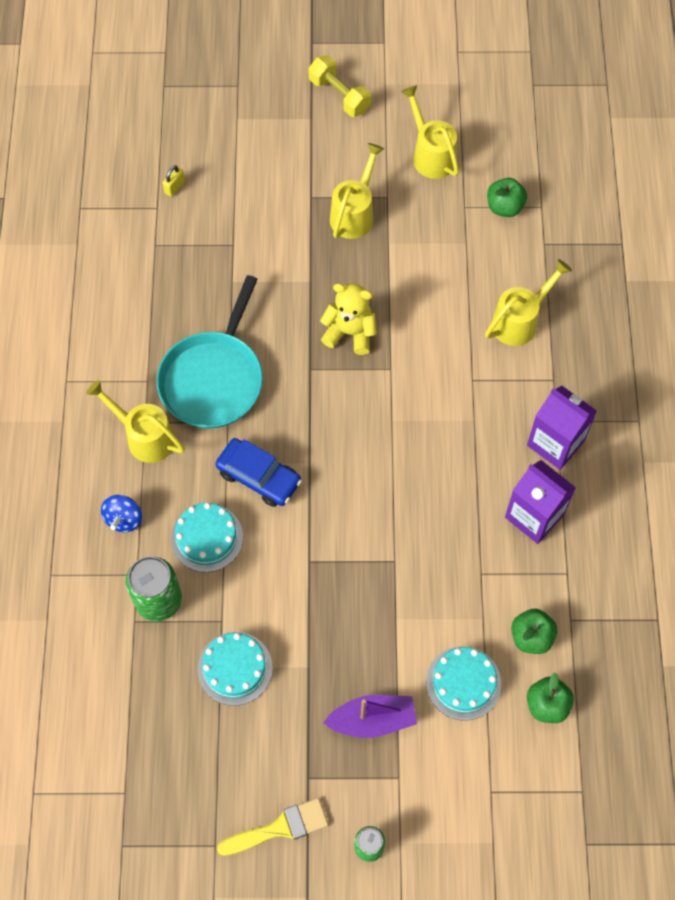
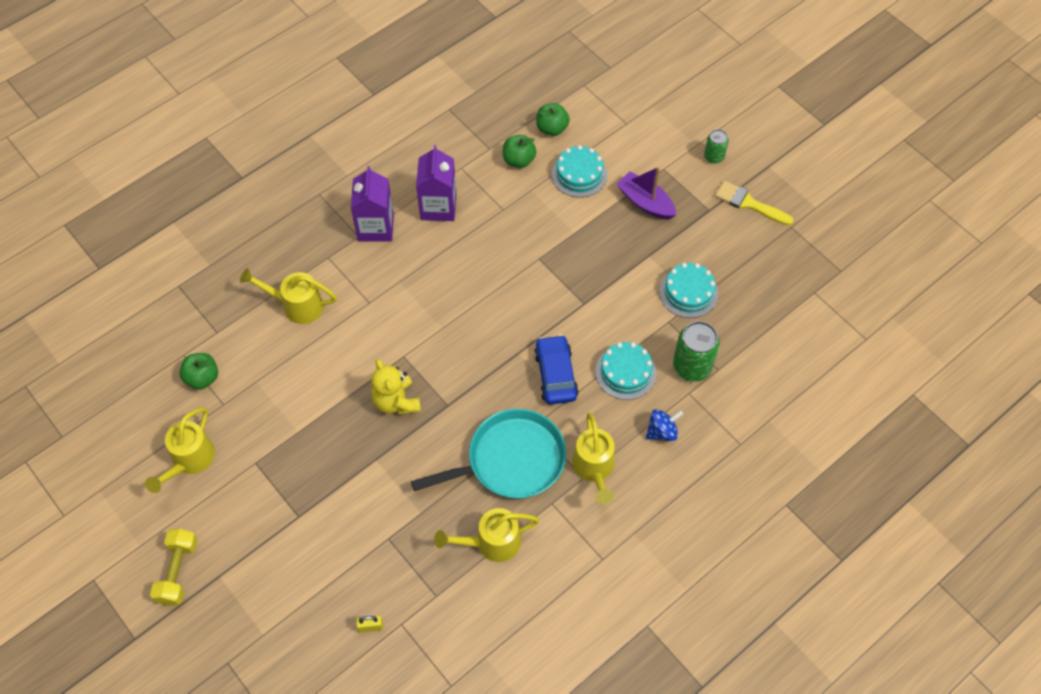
camera: 130 degrees left, 5 degrees down
(354, 213) = (289, 474): yellow watering can -> yellow watering can (491, 542)

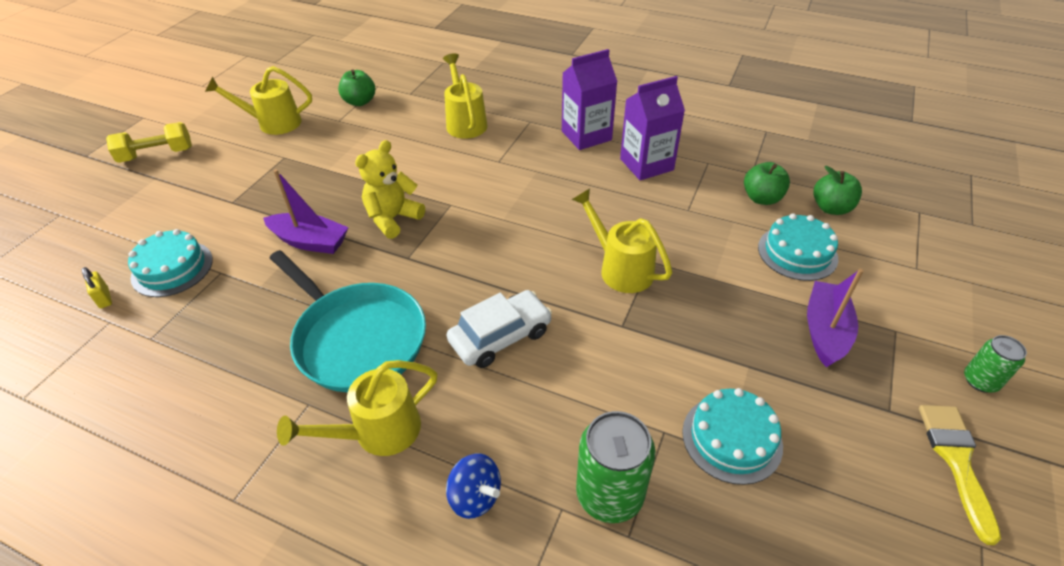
camera: 65 degrees right, 15 degrees down
(389, 467) = (310, 241): none -> purple boat
(491, 542) = (233, 363): yellow watering can -> yellow watering can (620, 268)
(555, 375) = (500, 336): blue car -> white car
(625, 372) = (548, 410): turquoise cake -> turquoise cake (172, 268)

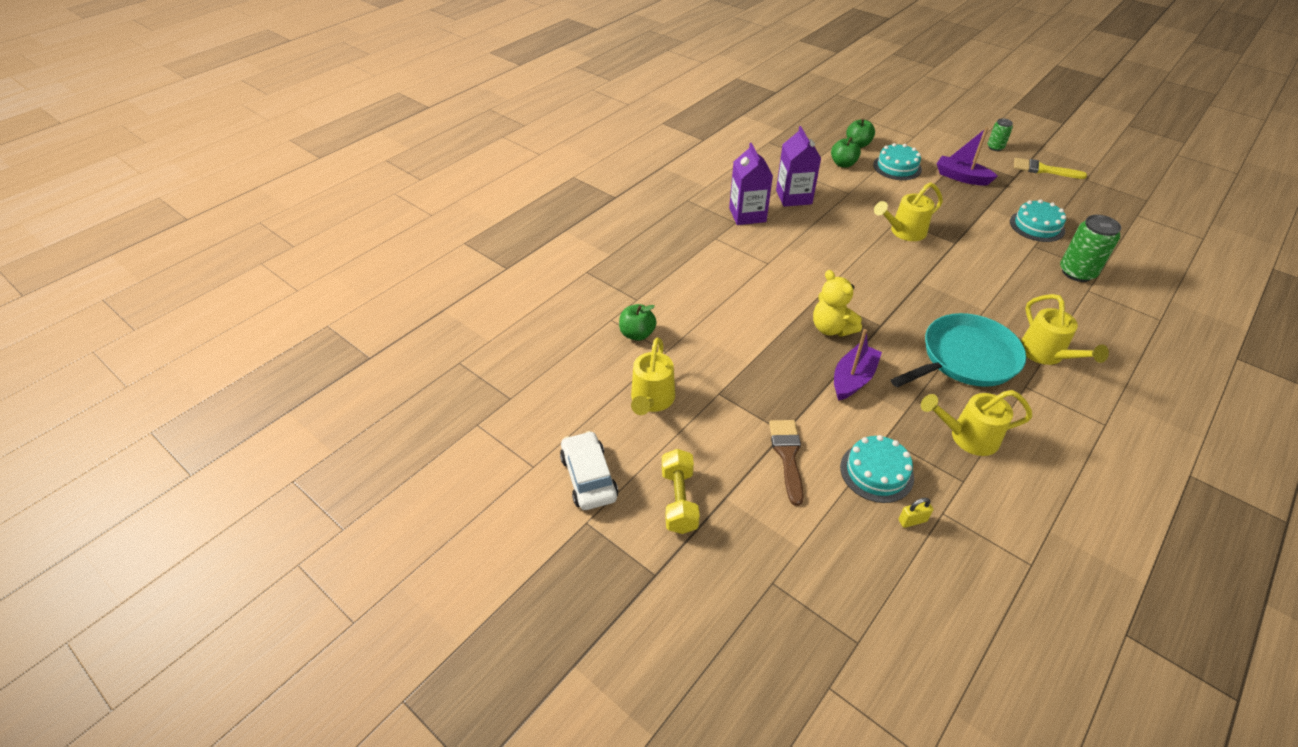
camera: 75 degrees left, 0 degrees up
(201, 207) = (787, 455): none -> brown brush
(465, 122) = (703, 272): yellow watering can -> yellow watering can (967, 437)
(475, 497) = (1086, 320): blue spinning top -> none
(500, 336) = (964, 292): white car -> white car (588, 477)

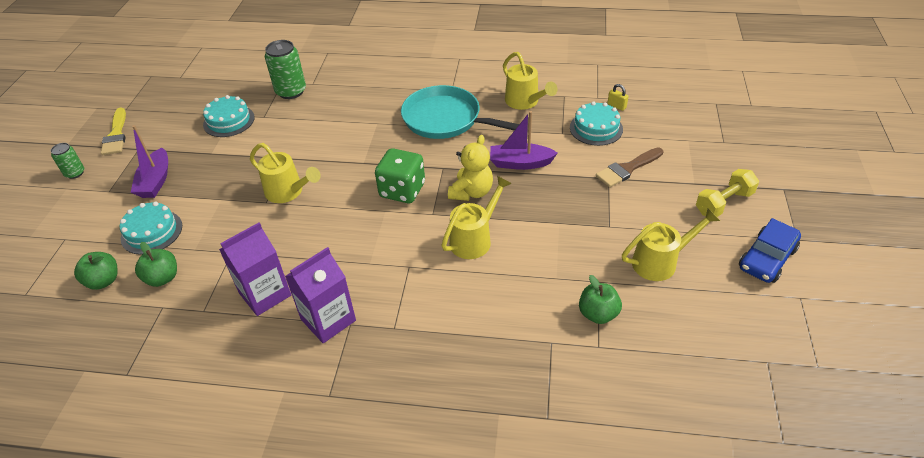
camera: 120 degrees left, 0 degrees up
(588, 477) = (767, 258): white car -> blue car
(863, 290) = (402, 190): none -> green dice
(1046, 354) = (409, 88): yellow watering can -> yellow watering can (474, 239)

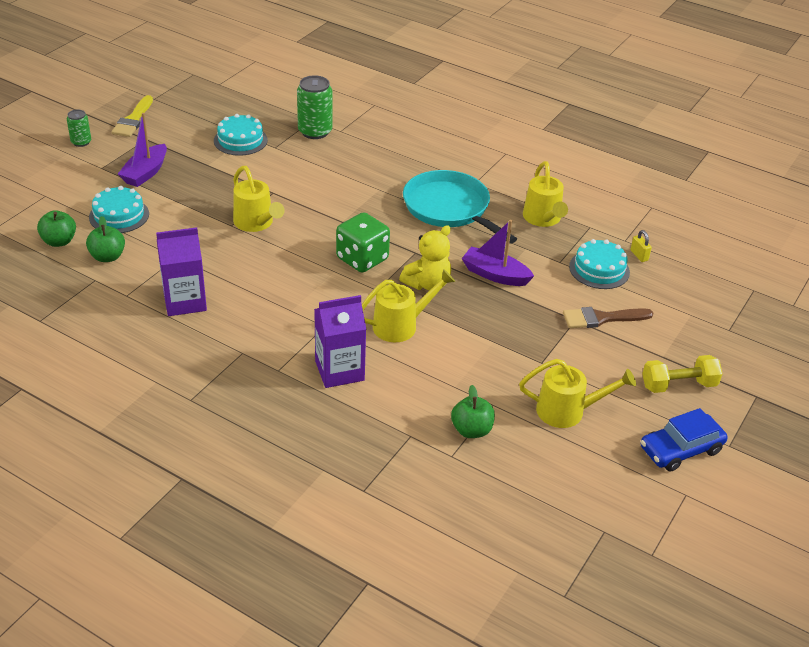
camera: 20 degrees right, 5 degrees down
(328, 320) = (226, 342): purple carton -> purple carton (339, 370)

